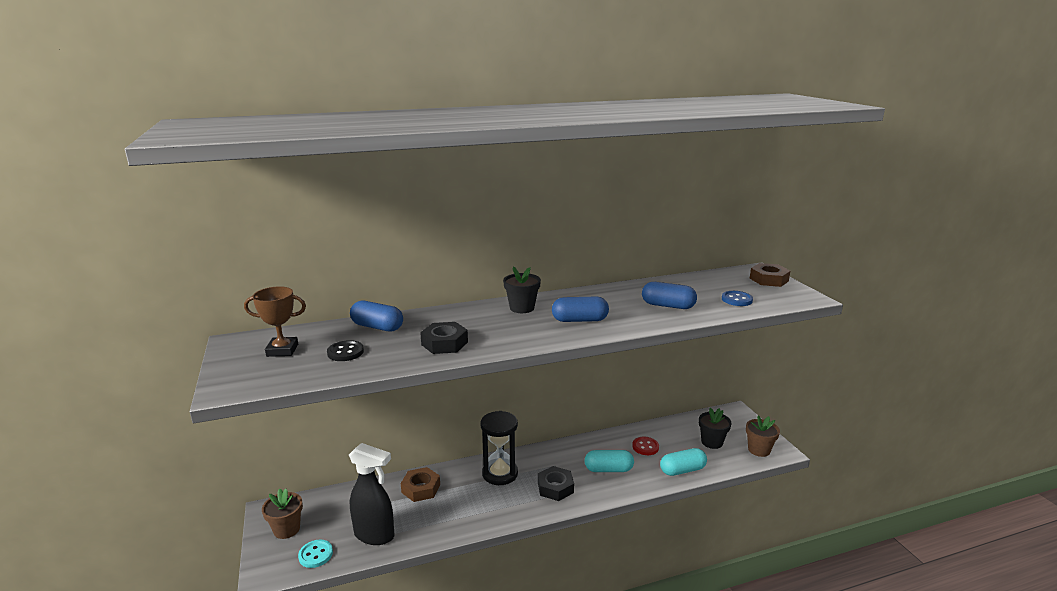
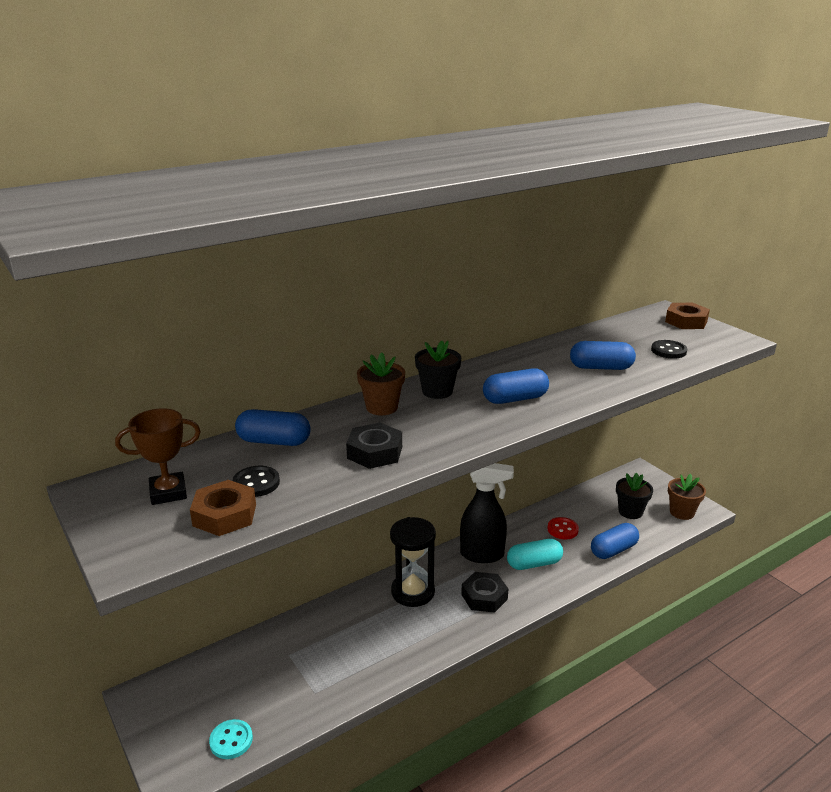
camera: 15 degrees left, 5 degrees up
(286, 529) = (176, 716): brown flower pot -> brown flower pot (381, 407)
(375, 535) = (295, 699): black spray bottle -> black spray bottle (482, 555)
(421, 488) = (325, 628): brown nut -> brown nut (225, 515)
(682, 470) = (613, 550): turquoise capsule -> blue capsule
(736, 300) = (668, 351): blue button -> black button

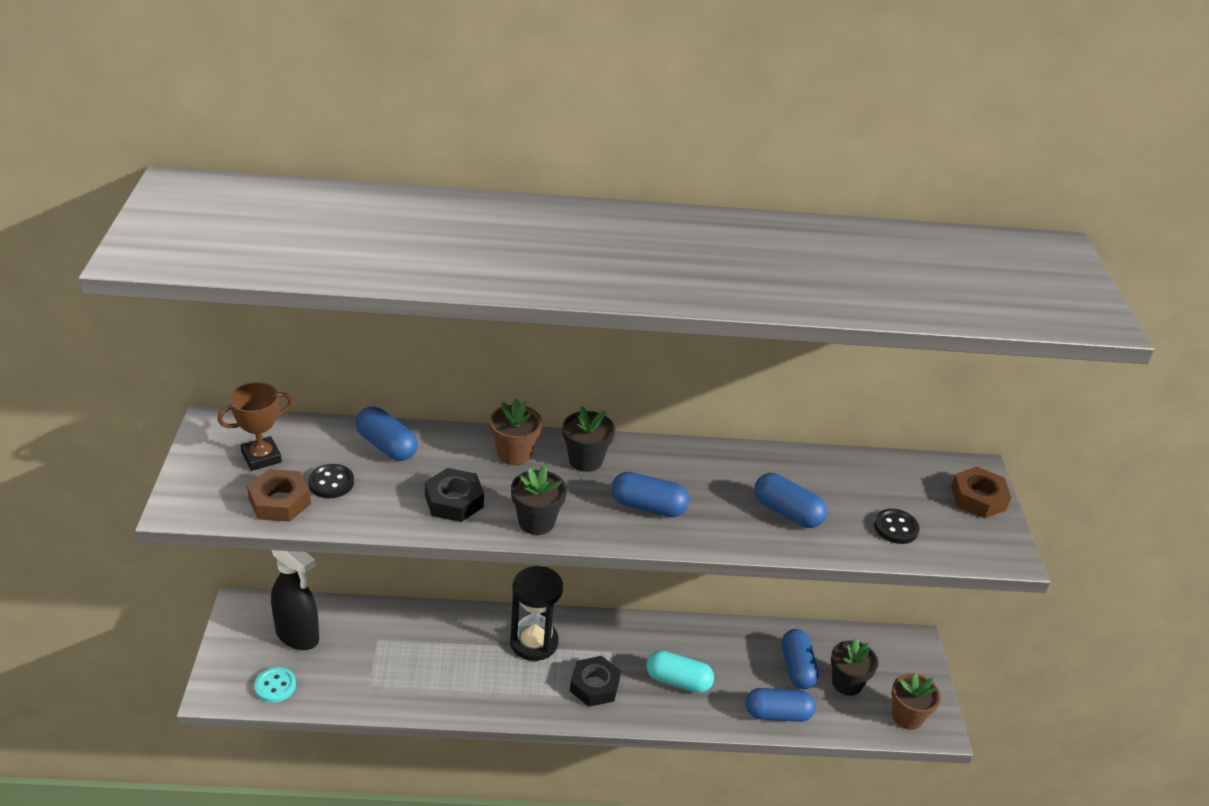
camera: 30 degrees right, 10 degrees up
(168, 492) = (261, 457): brown trophy -> brown trophy turned 45 degrees counterclockwise
(453, 438) = (536, 522): none -> black flower pot
(482, 555) = (636, 642): black spray bottle -> black spray bottle (298, 636)
(562, 529) = (748, 661): red button -> none
(594, 518) = (797, 668): none -> blue capsule

